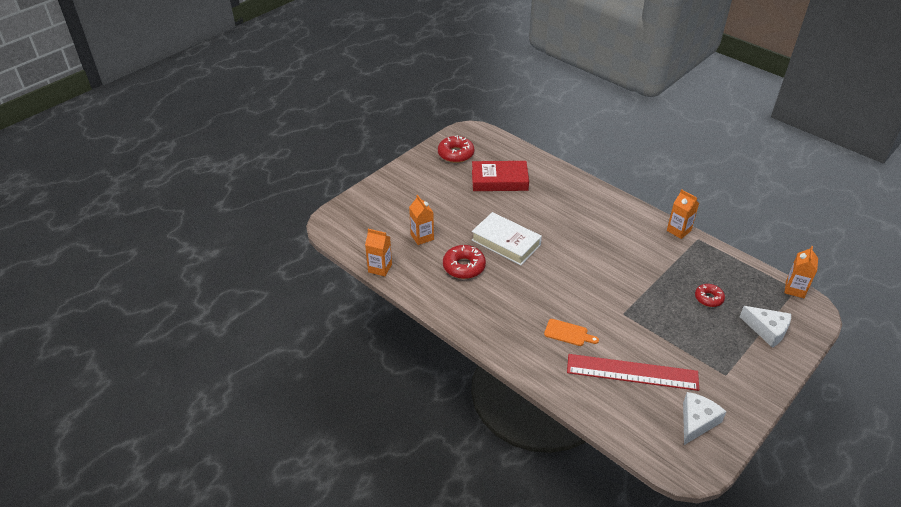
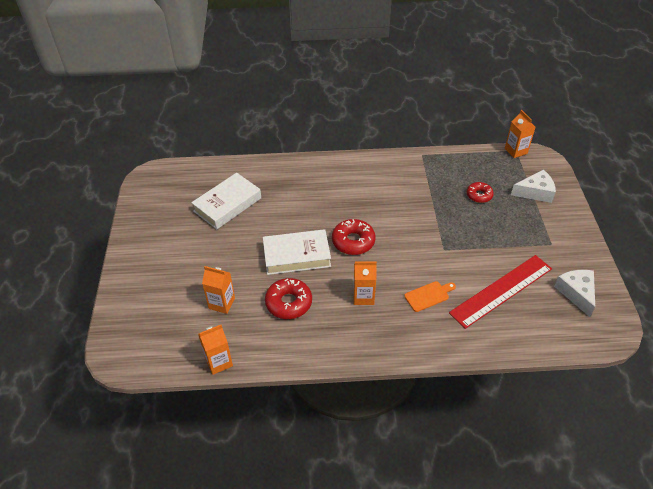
camera: 45 degrees left, 5 degrees up
(456, 154) = (161, 205): red donut -> red donut (353, 241)
(499, 180) = (227, 205): red book -> white book
(678, 230) = (403, 157): orange carton -> orange carton (363, 296)

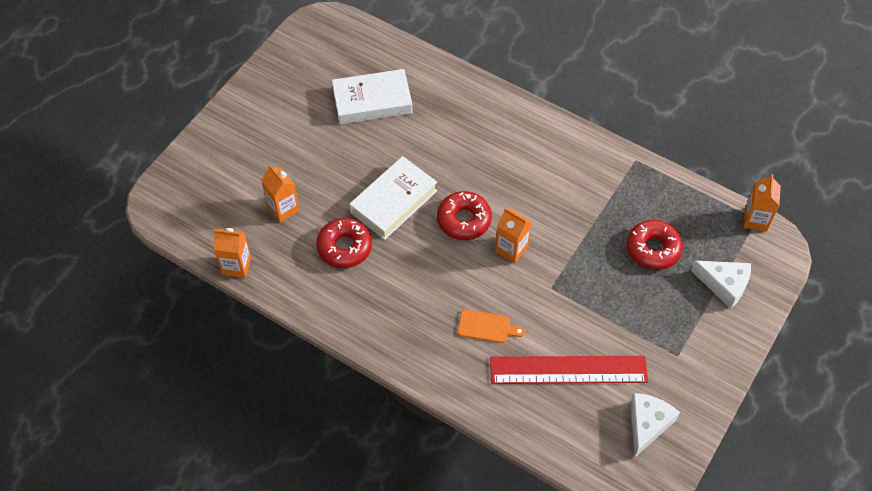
camera: 35 degrees right, 10 degrees up
(296, 256) = (393, 201): white book -> white book turned 75 degrees counterclockwise
(363, 296) = (421, 286): orange carton -> orange carton (511, 249)
(479, 195) = (653, 249): red donut -> red donut, size x1.55

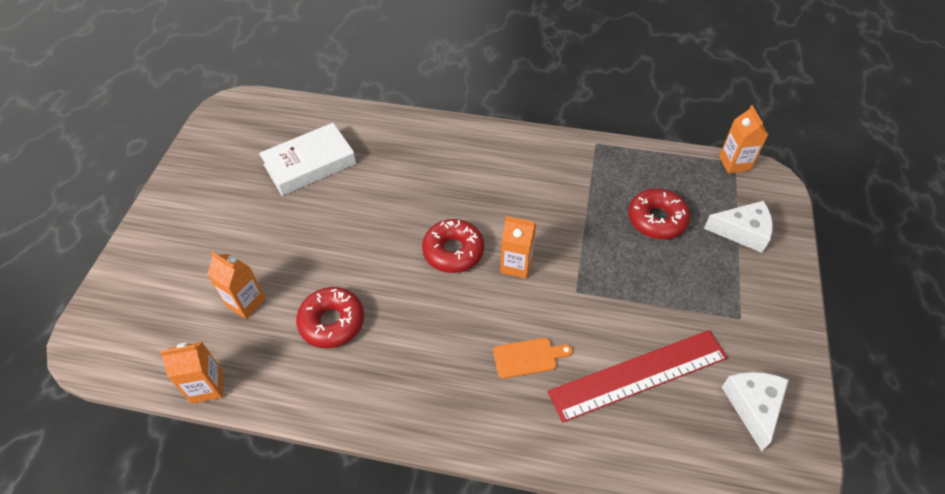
camera: 20 degrees left, 5 degrees down
(393, 201) = (369, 256): white book -> none

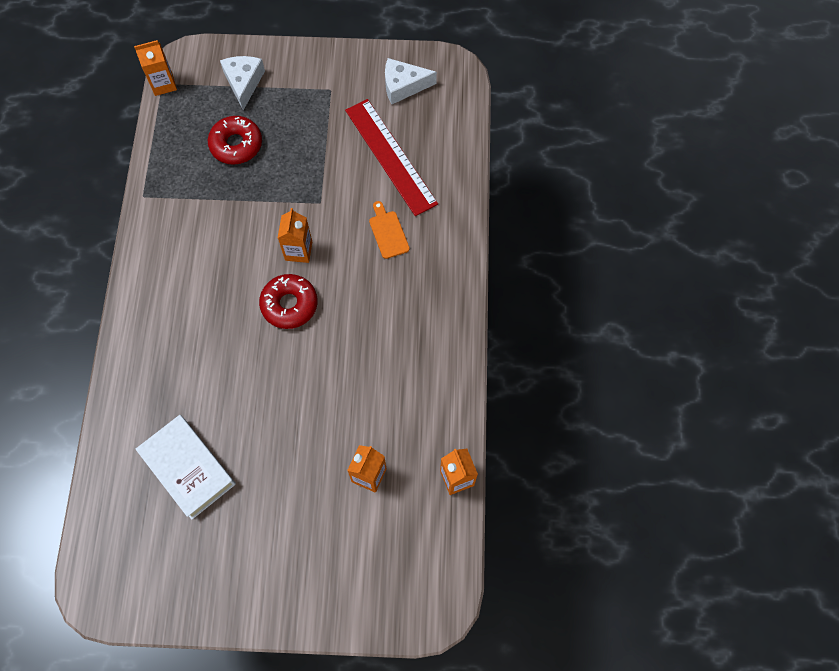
camera: 100 degrees left, 15 degrees up
(332, 322) = (378, 391): red donut -> none

